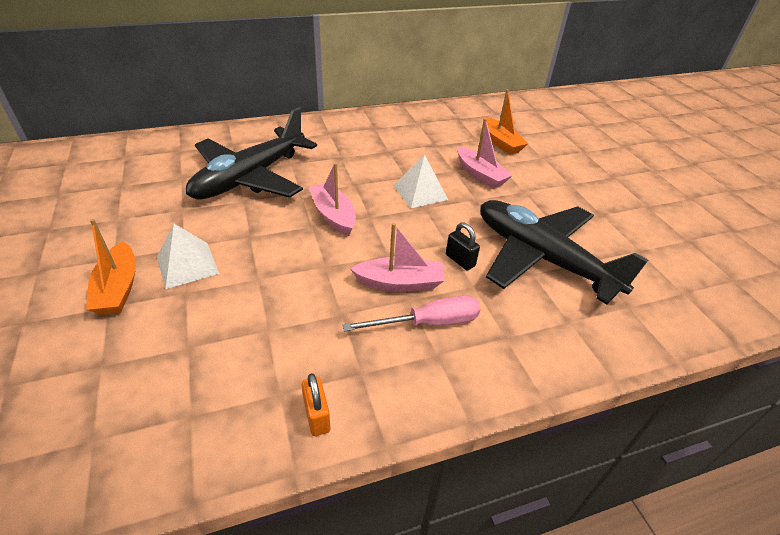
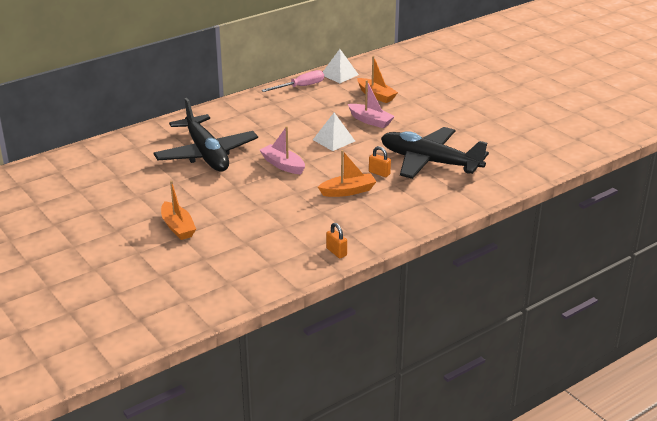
camera: 15 degrees left, 10 degrees down
(187, 265) = (209, 208): white pyramid -> white pyramid (339, 74)
(250, 177) = (206, 154): black plane -> black plane turned 45 degrees counterclockwise
(400, 283) = (348, 191): pink boat -> orange boat
(428, 323) = (374, 206): pink screwdriver -> pink screwdriver (300, 87)
(460, 260) = (379, 173): black padlock -> orange padlock

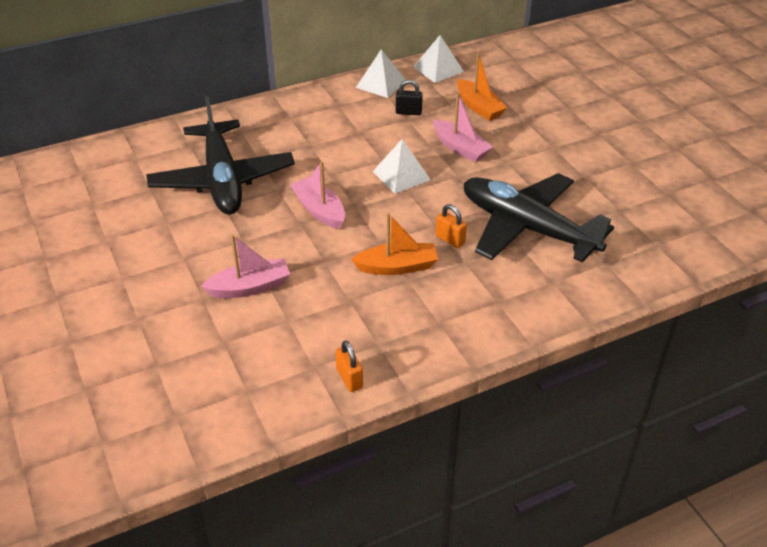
camera: 10 degrees right, 10 degrees up
(178, 227) = (140, 302): orange boat -> none
(251, 212) = (250, 287): none -> pink boat
(300, 87) = (381, 84): pink screwdriver -> white pyramid
(326, 102) = (408, 112): none -> black padlock

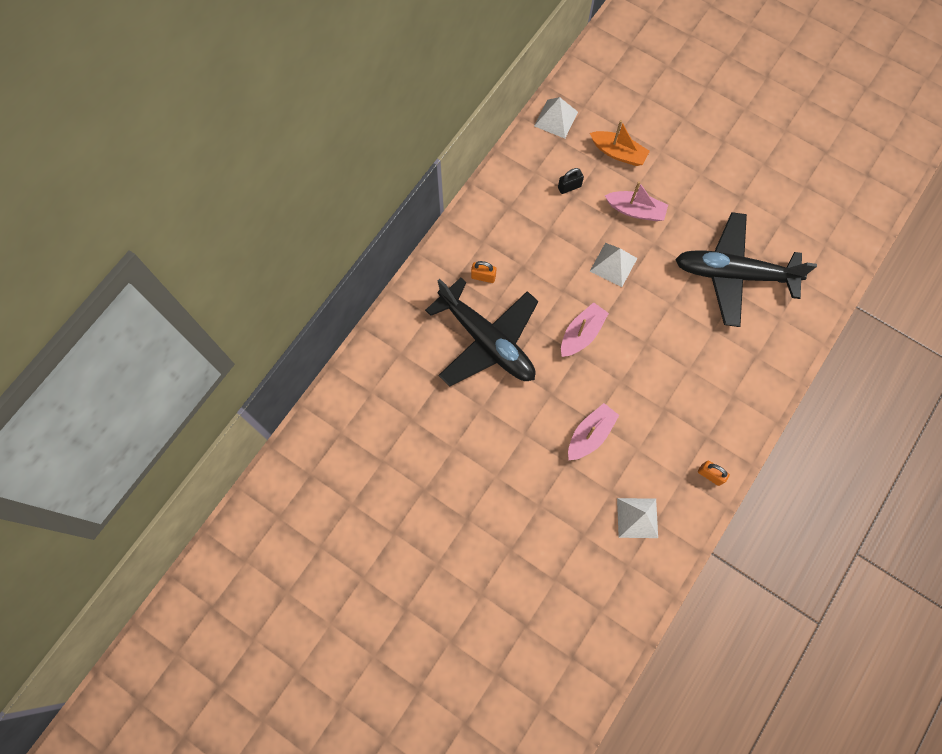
camera: 30 degrees left, 30 degrees up
(319, 210) = (581, 334): pink boat -> pink boat turned 105 degrees clockwise
(381, 84) = (523, 161): white pyramid -> white pyramid (637, 517)
(397, 267) = (673, 360): orange boat -> none
(450, 239) = (690, 314): orange padlock -> orange padlock (483, 277)

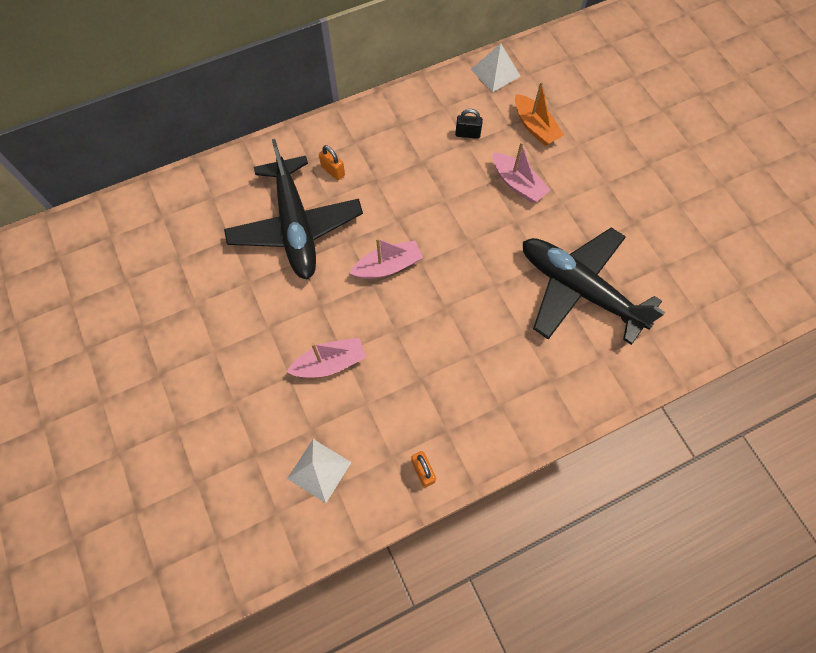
camera: 30 degrees right, 5 degrees down
(613, 264) = (462, 220): white pyramid -> none

